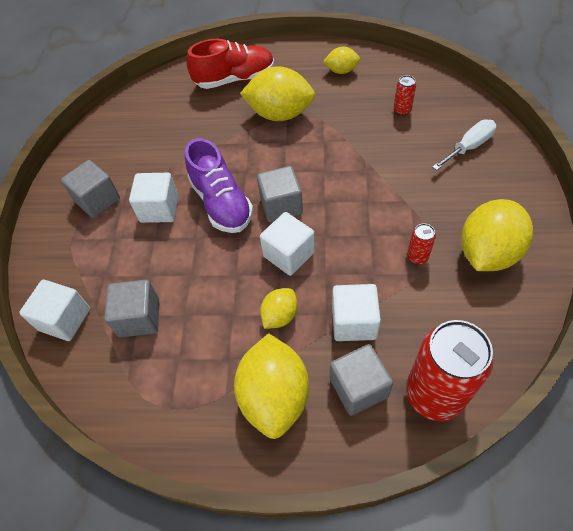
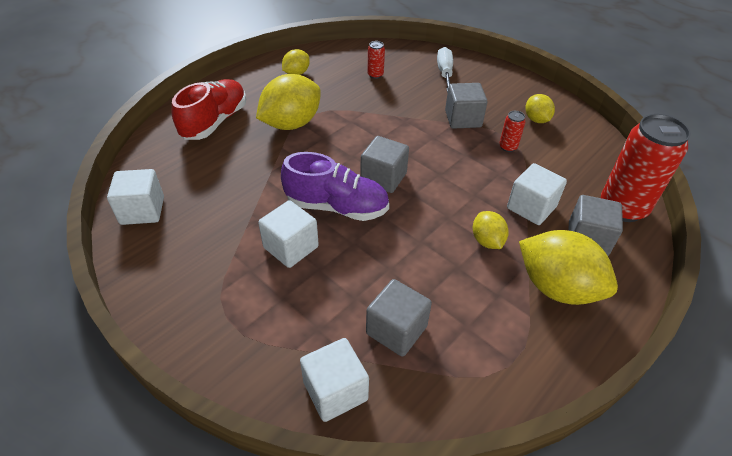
camera: 55 degrees left, 10 degrees down
(97, 200) = (219, 284): grey cube -> grey cube (463, 119)
(289, 254) = (435, 202): white cube -> white cube (142, 210)
(487, 253) = (536, 119): yellow lemon -> yellow lemon, size x0.53

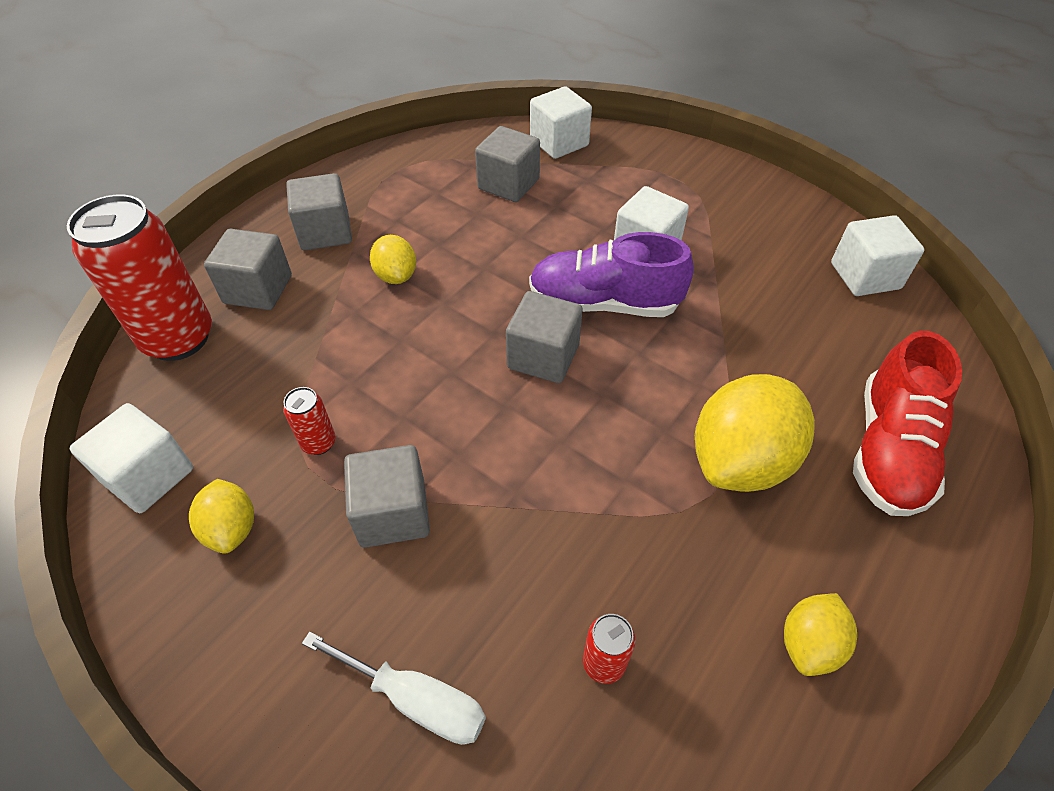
camera: 175 degrees right, 5 degrees up
(444, 72) = (416, 700): white screwdriver -> white screwdriver turned 60 degrees counterclockwise
(531, 207) = (319, 327): white cube -> white cube (149, 475)
(557, 287) = (325, 232): yellow lemon -> grey cube

